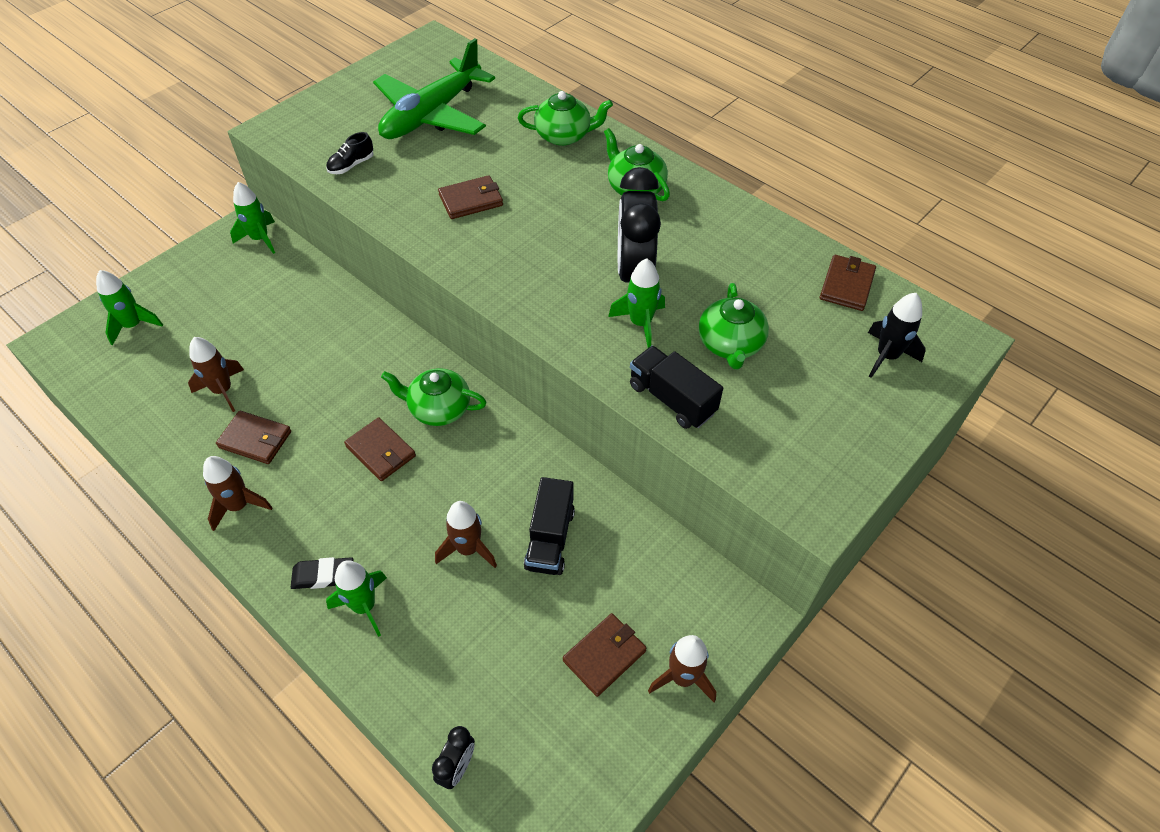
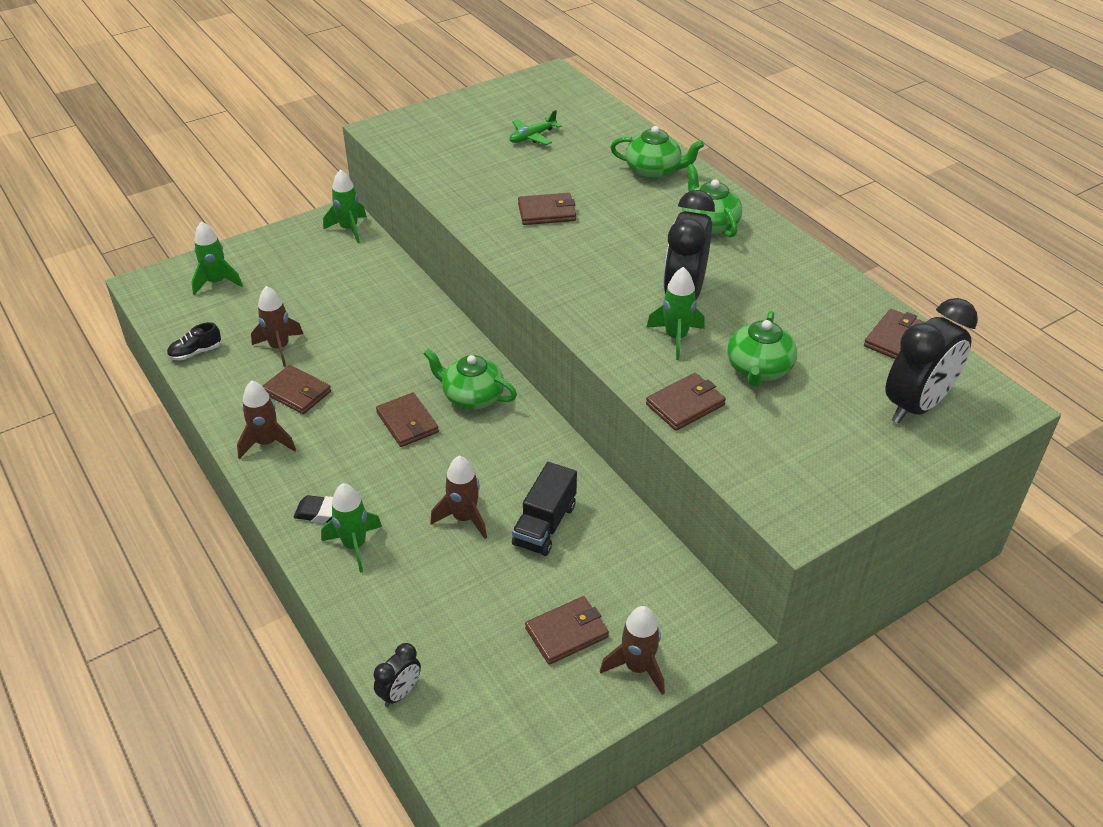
camera: 15 degrees right, 10 degrees down
(351, 165) = (445, 168): black shoe -> black shoe (195, 352)
(431, 115) = (532, 137): green plane -> green plane, size x0.42
(672, 399) = (685, 404): black truck -> brown wallet
(886, 356) = (916, 406): black rocket -> black clock

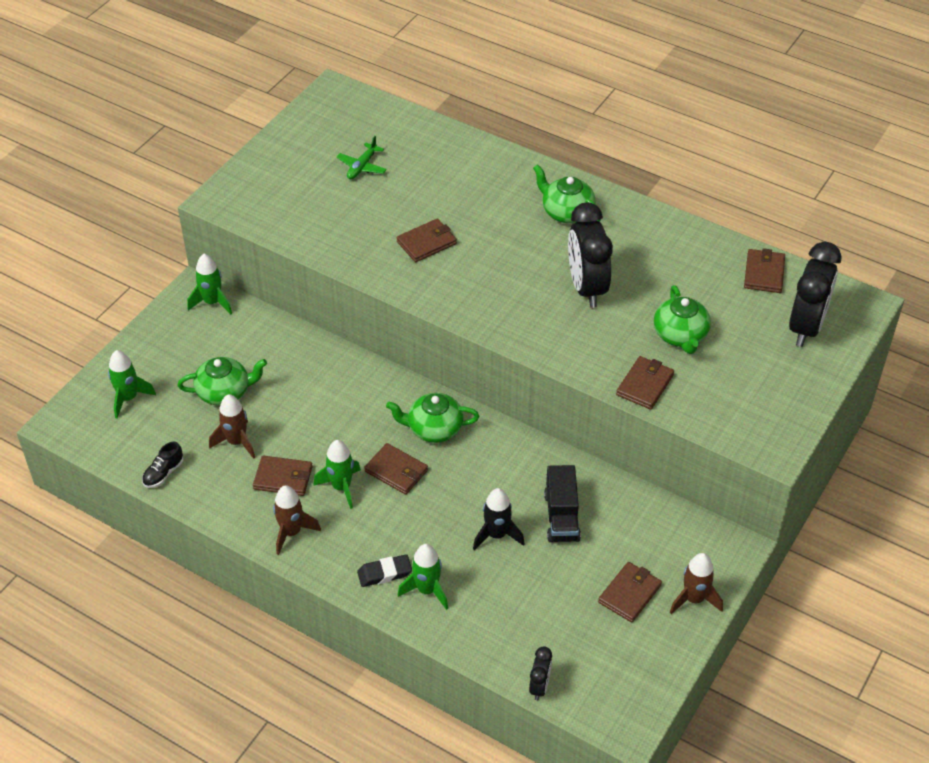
camera: 25 degrees left, 5 degrees up
(464, 518) = (497, 535): brown rocket -> black rocket
(654, 171) = (489, 171): green teapot -> green teapot (224, 392)
(676, 338) = (603, 329): green rocket -> green rocket (341, 487)

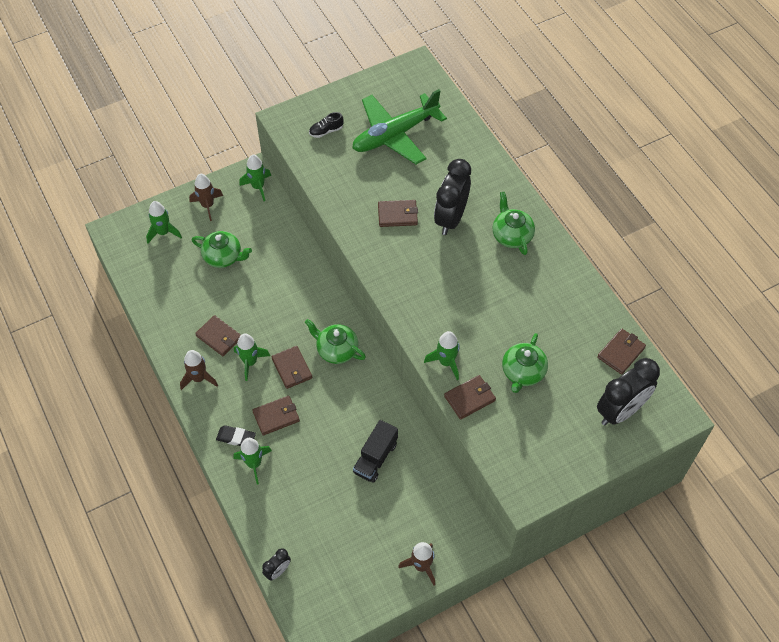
camera: 30 degrees right, 10 degrees up
(163, 473) = (150, 296): black shoe -> black shoe (326, 131)
(236, 442) = (207, 297): brown rocket -> brown rocket (207, 205)
(362, 167) = (395, 135): green plane -> green plane, size x2.36
(497, 535) = (324, 448): black rocket -> none
(586, 288) = (483, 302): black clock -> black clock (450, 218)
(592, 362) = (446, 362): none -> green rocket
(629, 594) = (381, 538): brown wallet -> brown wallet (276, 416)

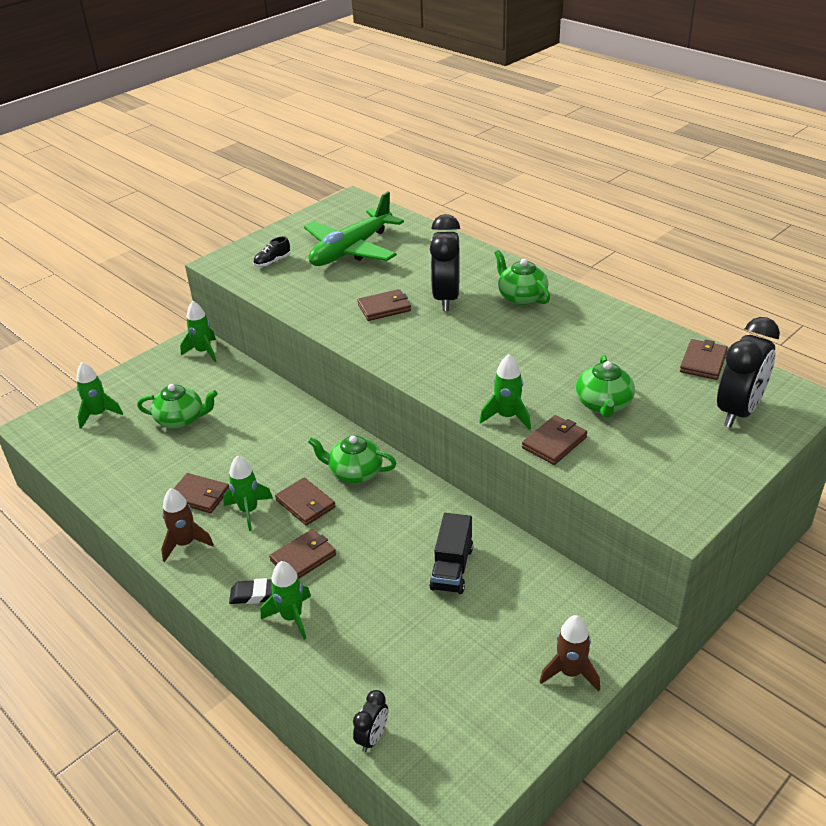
camera: 15 degrees left, 20 degrees down
(207, 205) = (147, 379): brown rocket -> none

